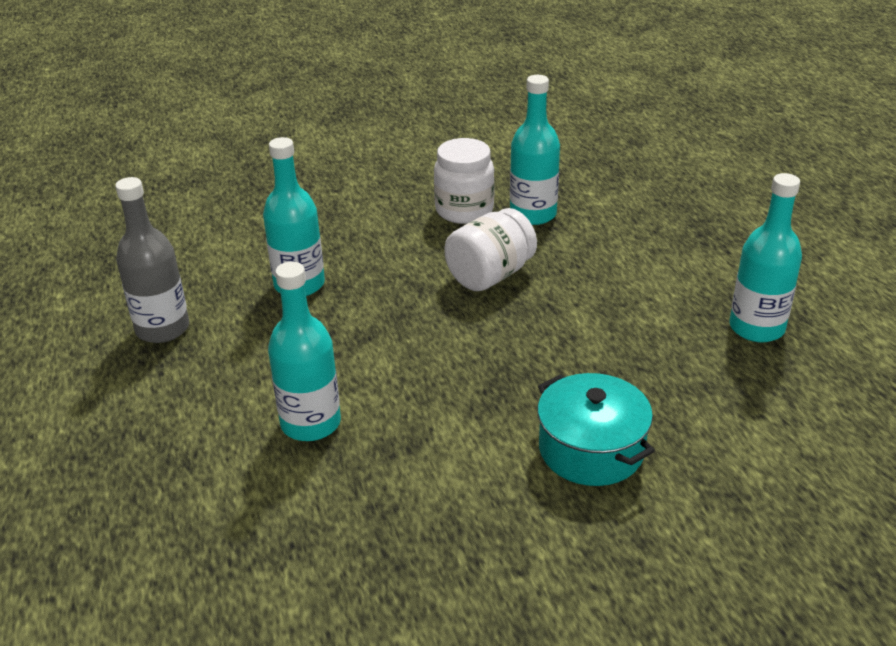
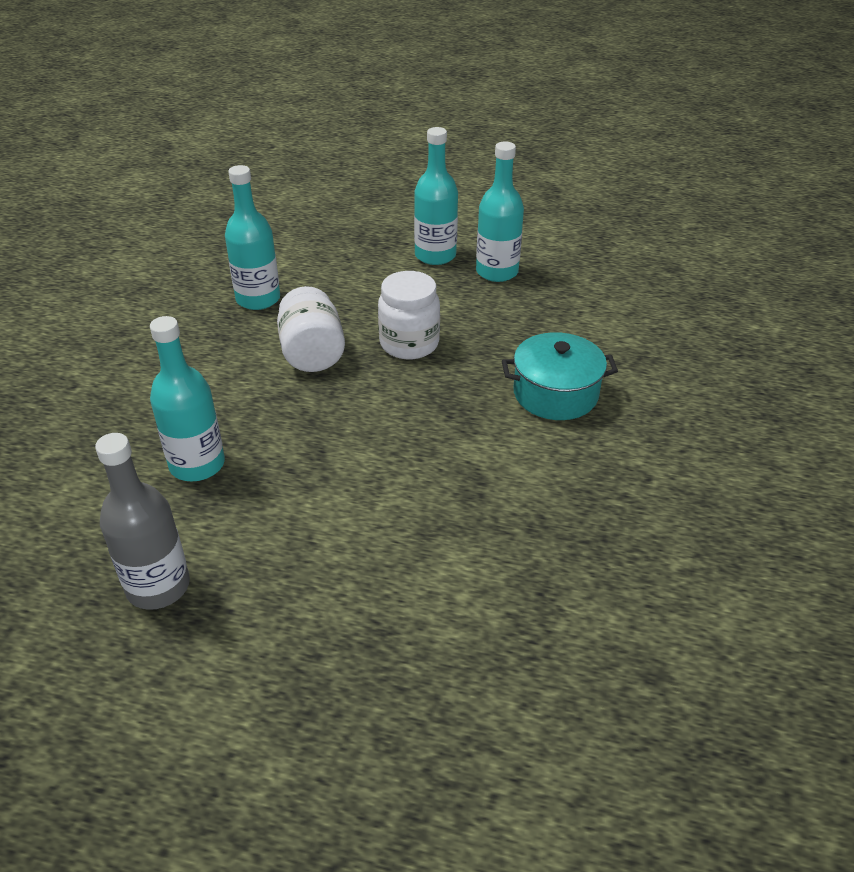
camera: 60 degrees left, 5 degrees up
(310, 423) = (402, 528): turquoise bottle -> turquoise bottle (435, 255)
(464, 210) = (207, 329): white jar -> white jar (409, 344)

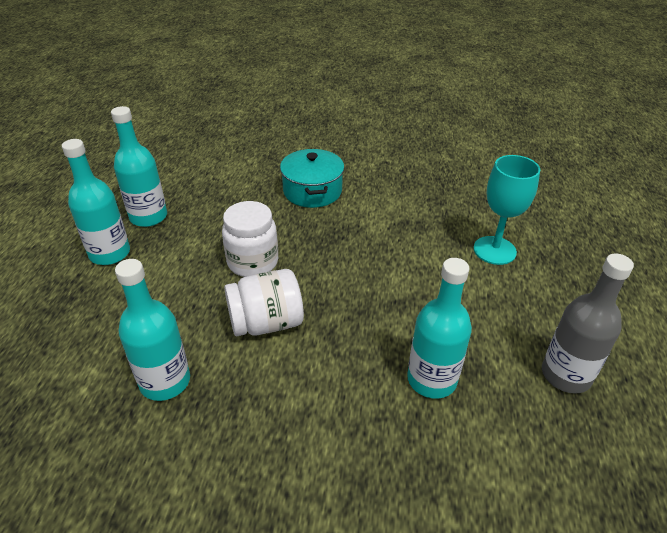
camera: 95 degrees left, 0 degrees up
(404, 571) = (494, 250): none -> turquoise goblet

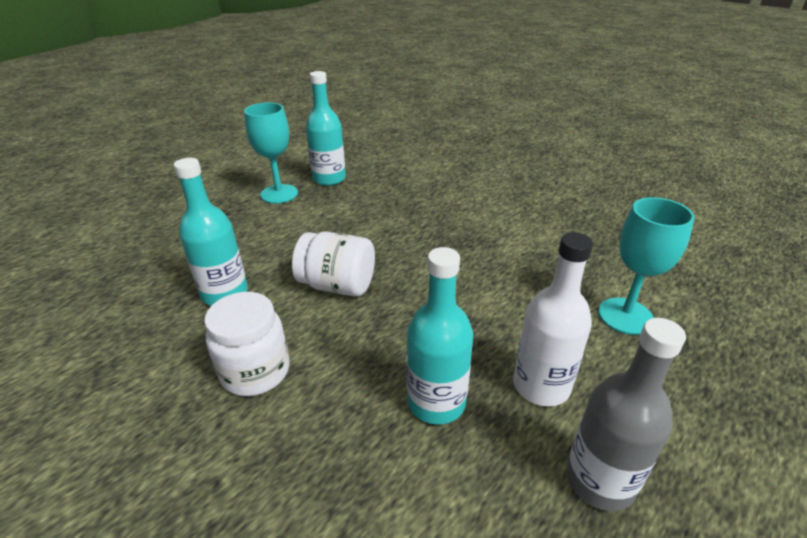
camera: 35 degrees right, 5 degrees down
(110, 253) = (279, 194): turquoise bottle -> turquoise goblet
(253, 262) = (373, 237): white jar -> white jar (255, 372)
(312, 191) = (477, 201): turquoise pot -> none
(486, 330) = (541, 385): none -> white bottle

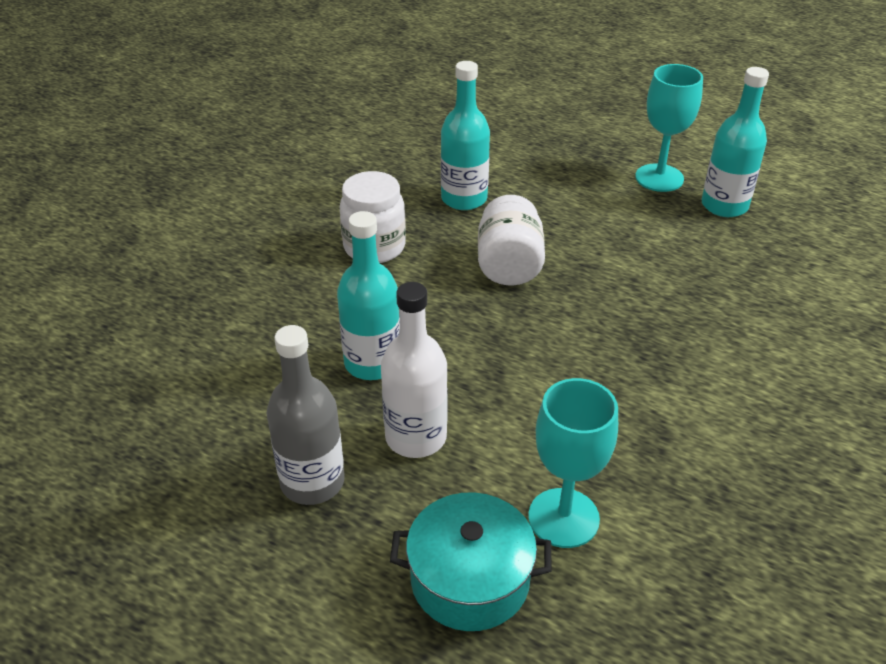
camera: 75 degrees right, 5 degrees up
(695, 379) = (470, 580): none -> turquoise pot

